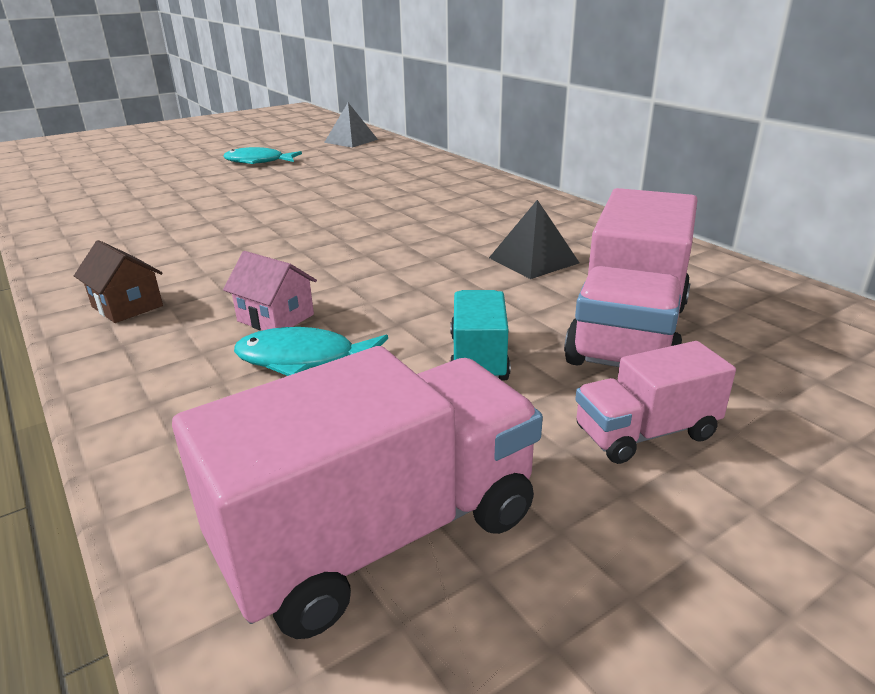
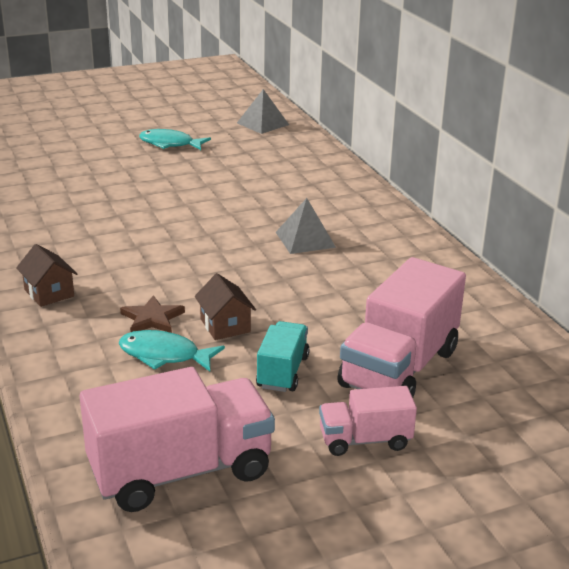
camera: 10 degrees right, 0 degrees up
(276, 318) = (152, 318): pink house -> brown star
(377, 314) = (225, 325): none -> brown house
(438, 221) = (305, 239): none -> grey pyramid
(533, 260) = (364, 292): black pyramid -> none

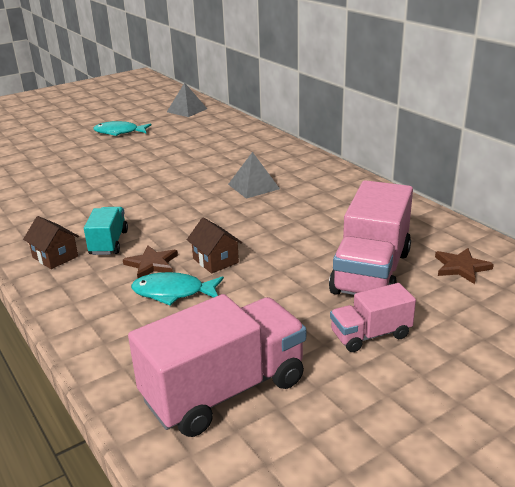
camera: 10 degrees left, 0 degrees up
(282, 372) = (278, 290): turquoise truck -> turquoise truck (109, 243)
(510, 380) = (461, 267): none -> brown star

